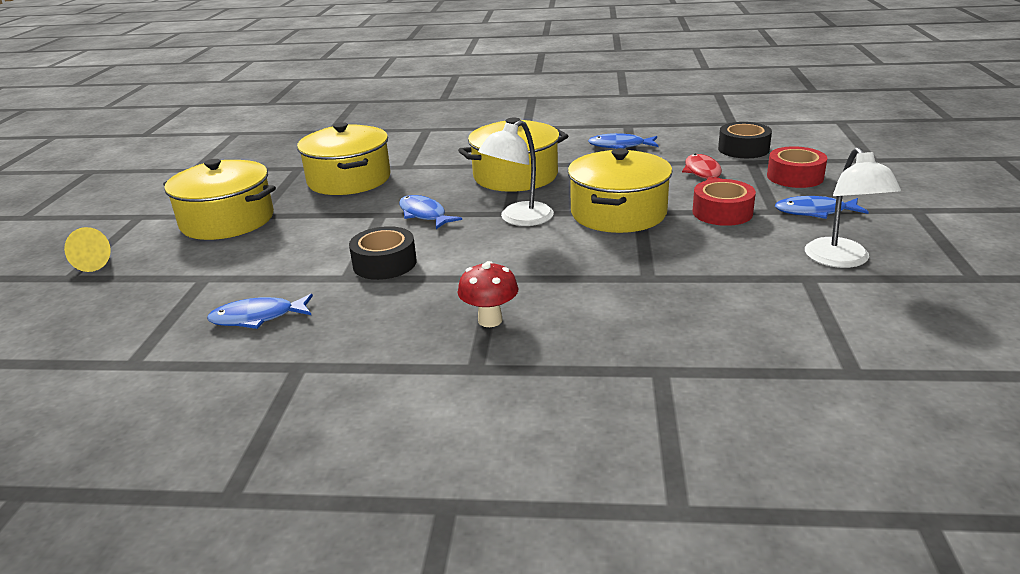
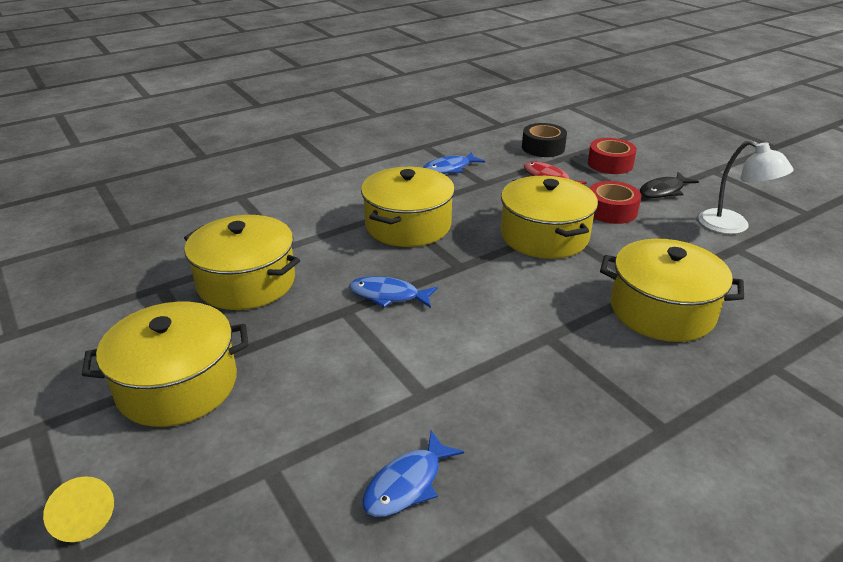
camera: 40 degrees left, 5 degrees up
(384, 263) = (434, 364): black tape -> none
(490, 320) = (607, 380): red mushroom -> none
(519, 219) = (478, 269): white lamp -> none
(628, 295) = (662, 310): none -> yellow pot
(814, 212) = (663, 191): blue fish -> black fish

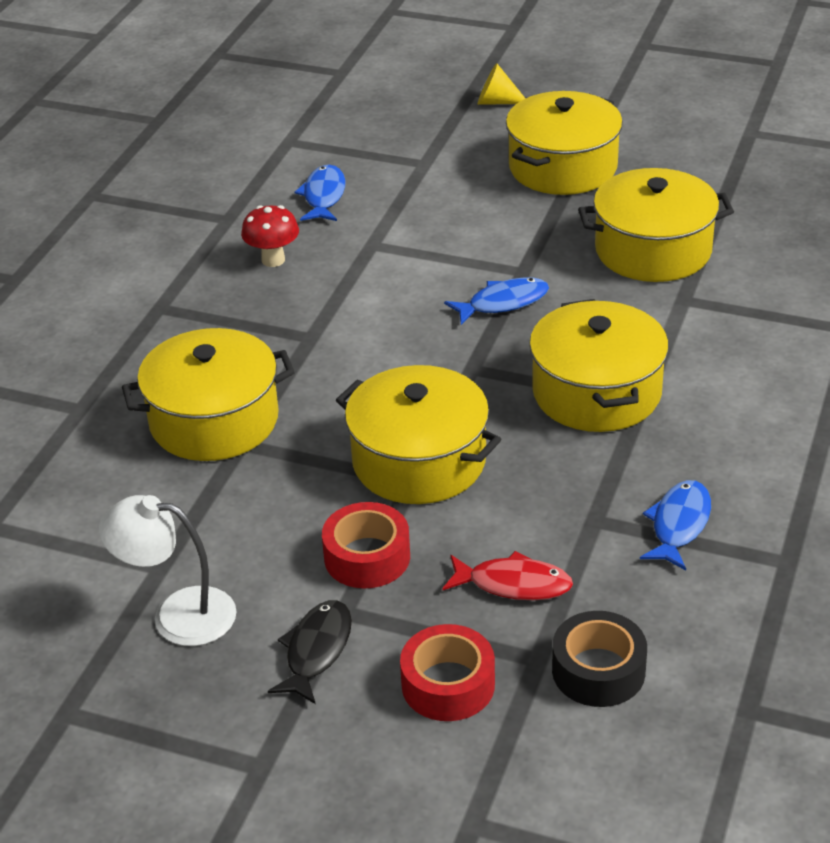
camera: 145 degrees right, 5 degrees up
(523, 427) = (273, 260): none -> red mushroom

